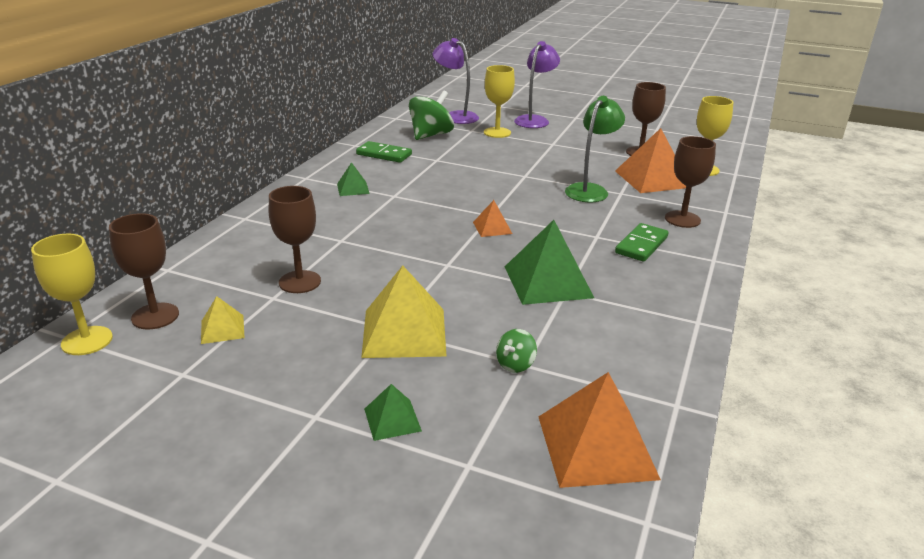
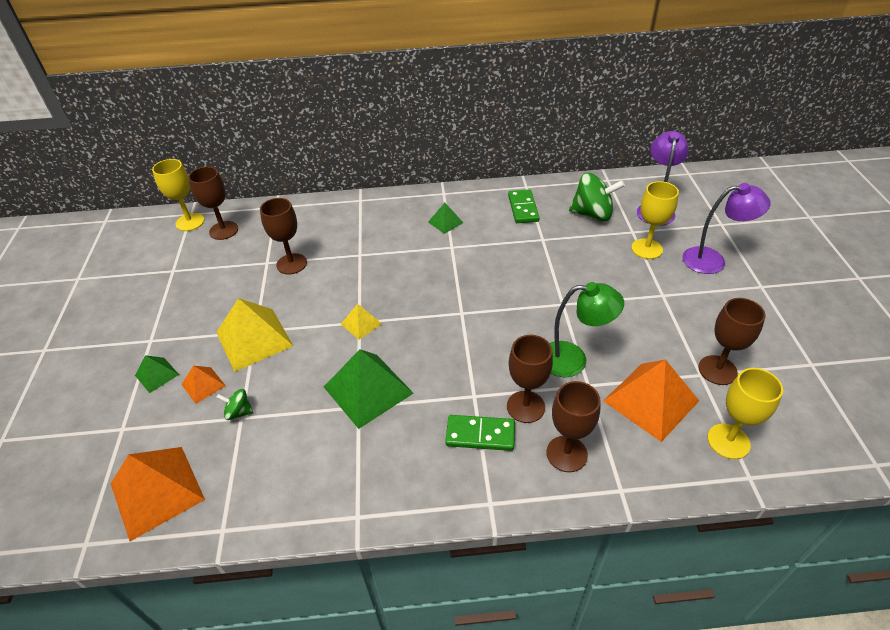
camera: 65 degrees right, 15 degrees up
(222, 329) = (222, 261): yellow pyramid -> yellow pyramid (361, 323)
(492, 227) = (438, 322): orange pyramid -> orange pyramid (203, 385)
(625, 220) = (525, 407): none -> brown goblet

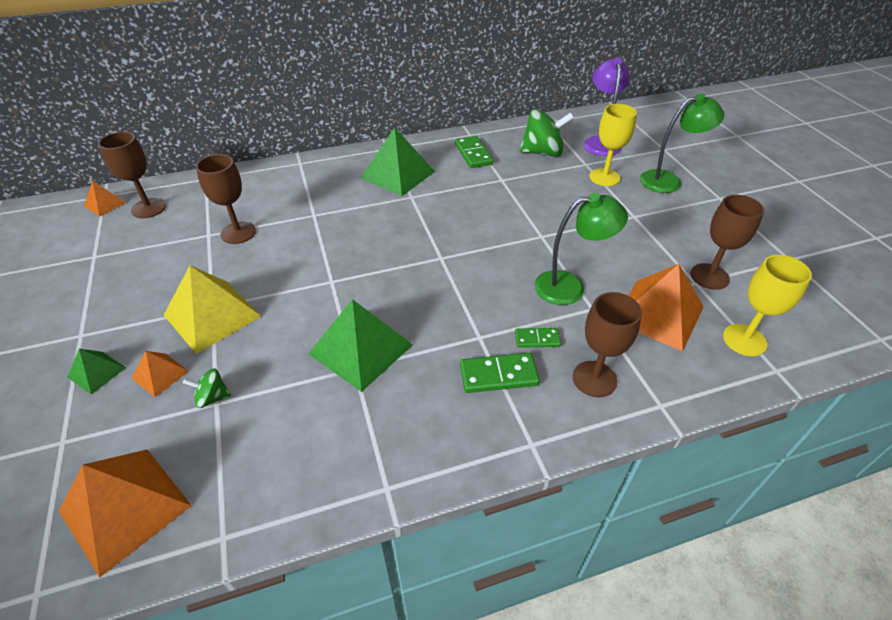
camera: 15 degrees left, 0 degrees up
(190, 222) = (105, 204): yellow goblet -> orange pyramid
(361, 323) = (334, 282): yellow pyramid -> none
(445, 222) = (398, 174): green pyramid -> green pyramid, size x1.97
(525, 407) = (537, 339): brown goblet -> green domino
(712, 260) = (668, 180): purple lamp -> green lamp

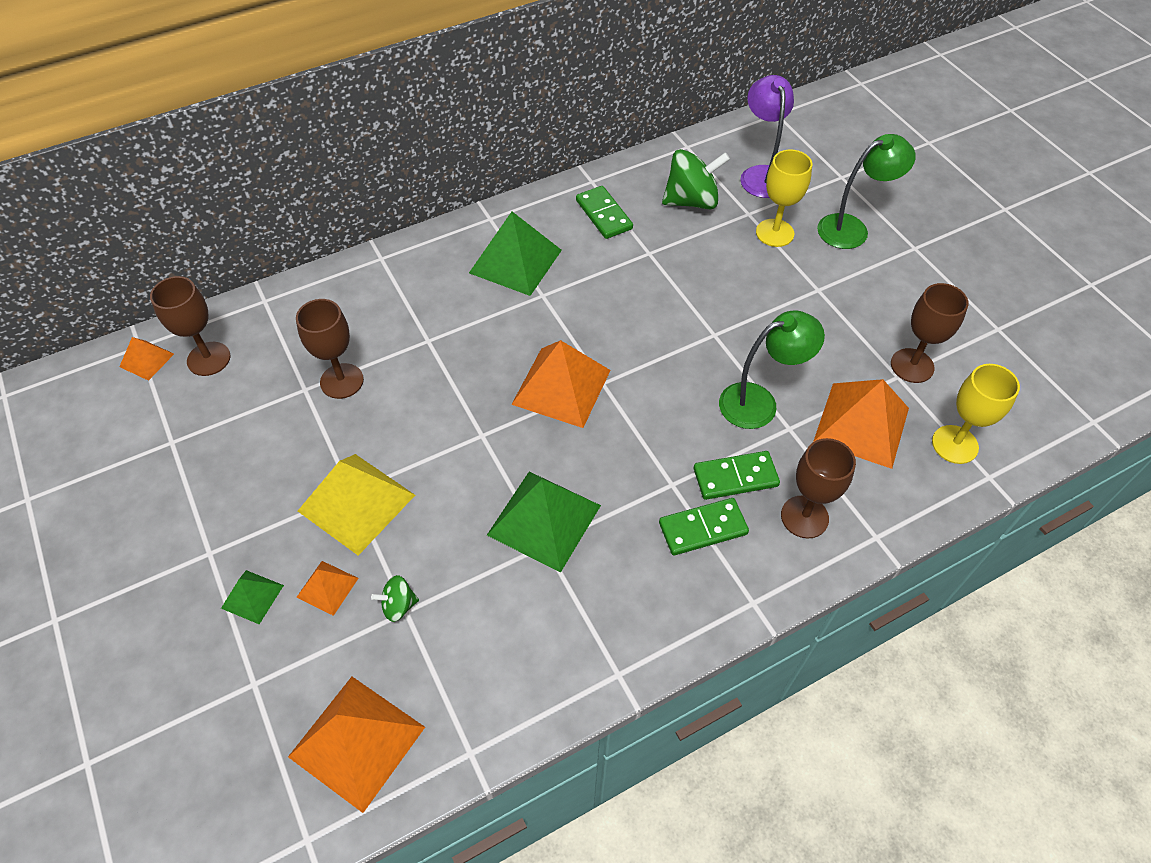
camera: 10 degrees left, 10 degrees up
(406, 256) = (561, 387): none -> orange pyramid
(537, 339) = (735, 477): green domino -> green domino, size x1.61

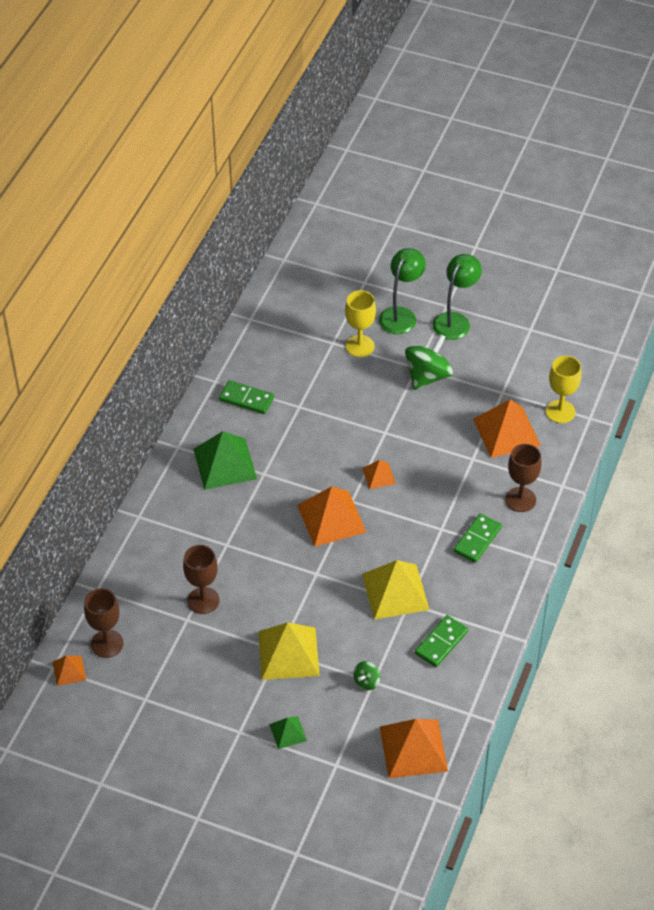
camera: 40 degrees left, 5 degrees down
(327, 587) = (321, 700): orange pyramid -> orange pyramid (379, 476)
(544, 520) = (395, 591): green pyramid -> yellow pyramid
(691, 201) = (290, 356): green spinning top -> green spinning top (427, 376)
(735, 477) = (469, 503): green domino -> green domino (441, 643)
(759, 402) = (444, 455): green lamp -> green lamp (455, 320)
(761, 174) = (315, 311): purple lamp -> none
(912, 366) = (504, 381): brown goblet -> none

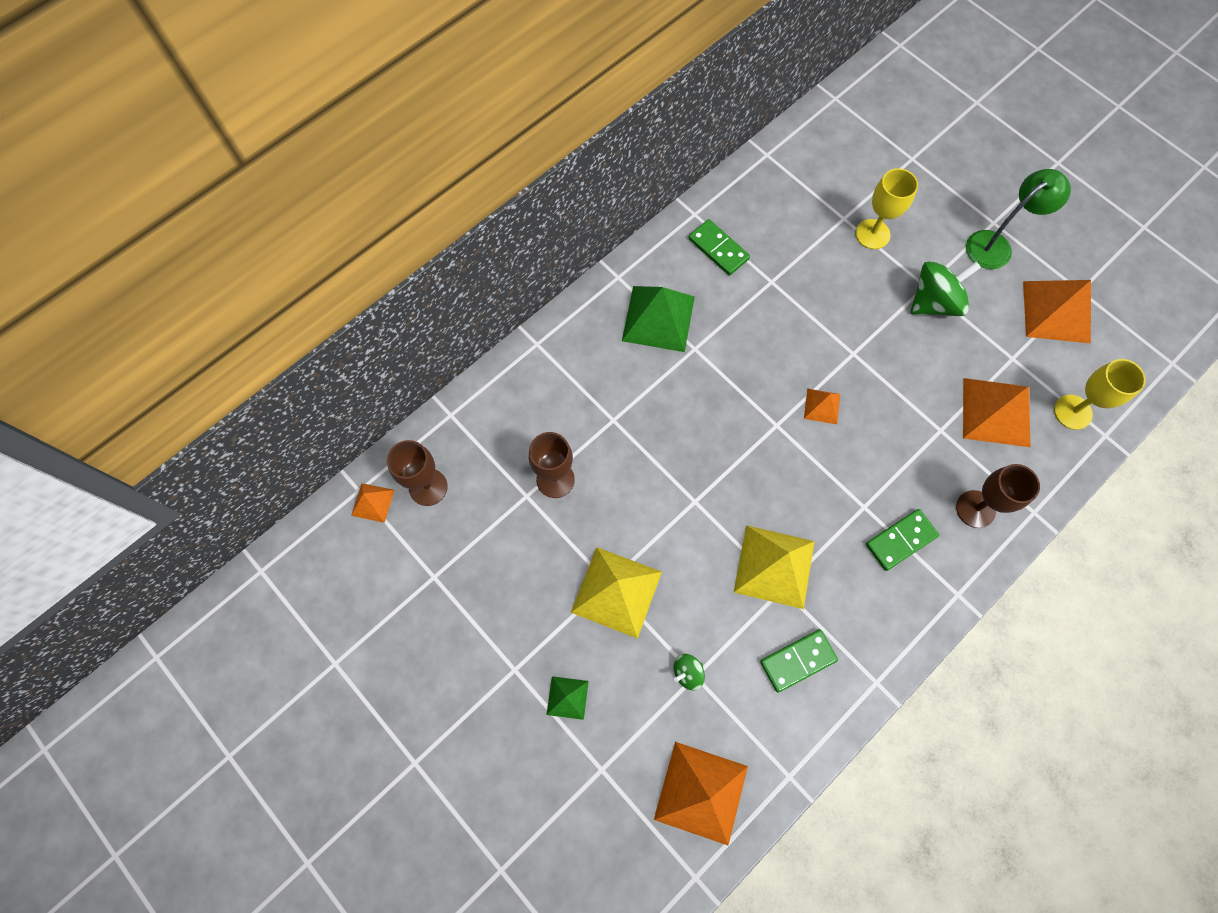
camera: 25 degrees right, 20 degrees up
(331, 518) = (744, 437): orange pyramid -> orange pyramid (1056, 311)
(401, 315) = (936, 214): green lamp -> none

